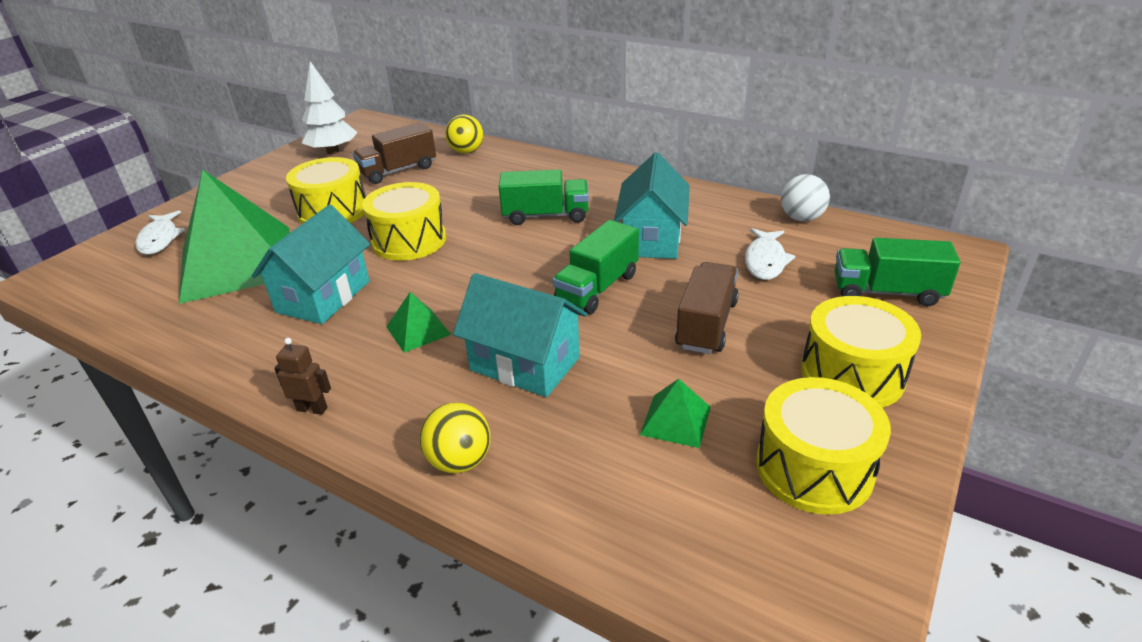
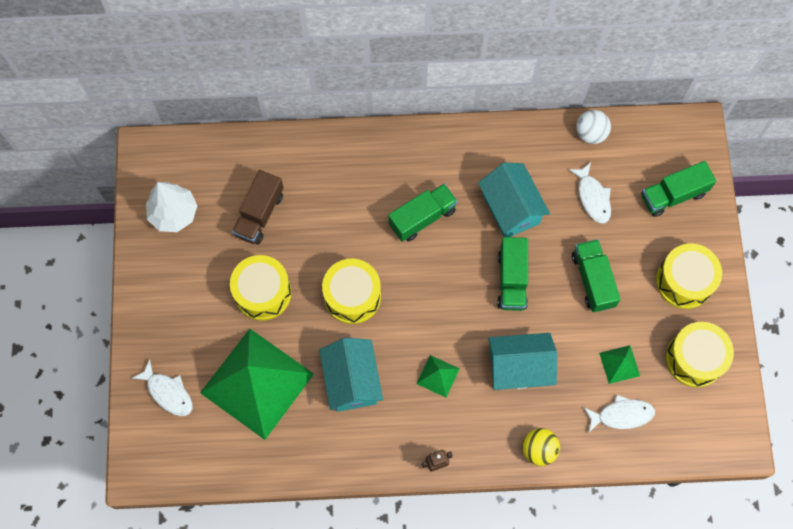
camera: 35 degrees left, 35 degrees up
(466, 151) = (289, 158): yellow ball -> none
(628, 481) = (621, 415): none -> white fish
(706, 325) = (593, 280): brown truck -> green truck

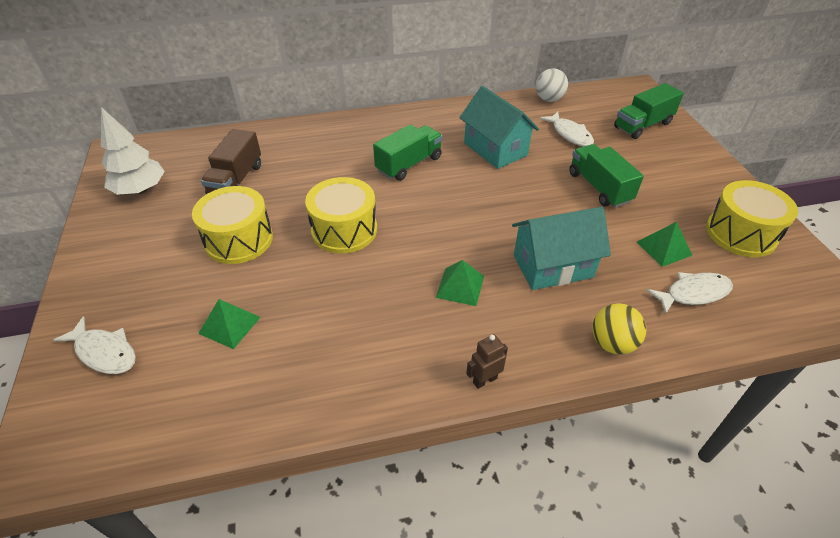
camera: 10 degrees left, 25 degrees down
(257, 383) = (229, 325): green pyramid -> green pyramid, size x0.40
(352, 381) = (354, 306): turquoise house -> none
(511, 280) = (516, 197): green truck -> none
(684, 281) = (690, 178): yellow drum -> none

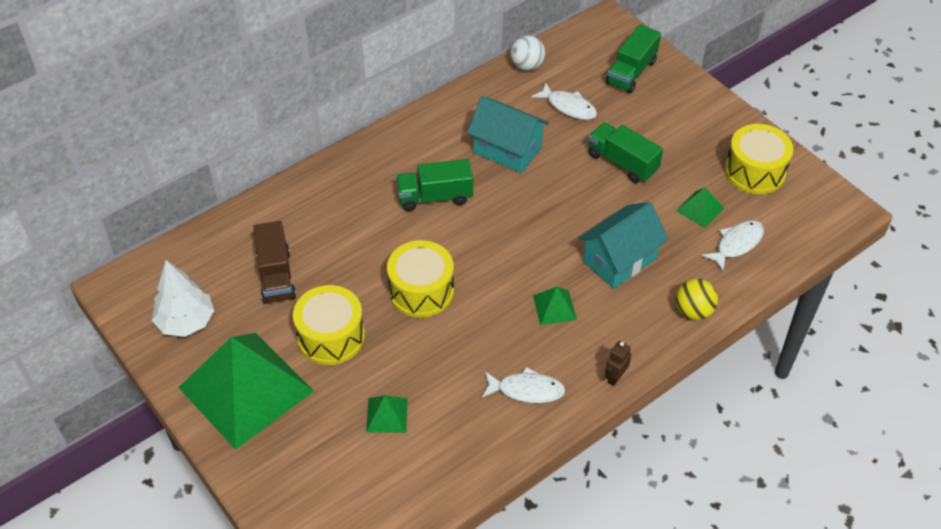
camera: 25 degrees left, 5 degrees up
(104, 352) = (300, 478): white fish -> white fish (526, 390)
(135, 256) = (246, 389): none -> green pyramid
(409, 164) = (435, 197): green truck -> green truck turned 120 degrees counterclockwise

